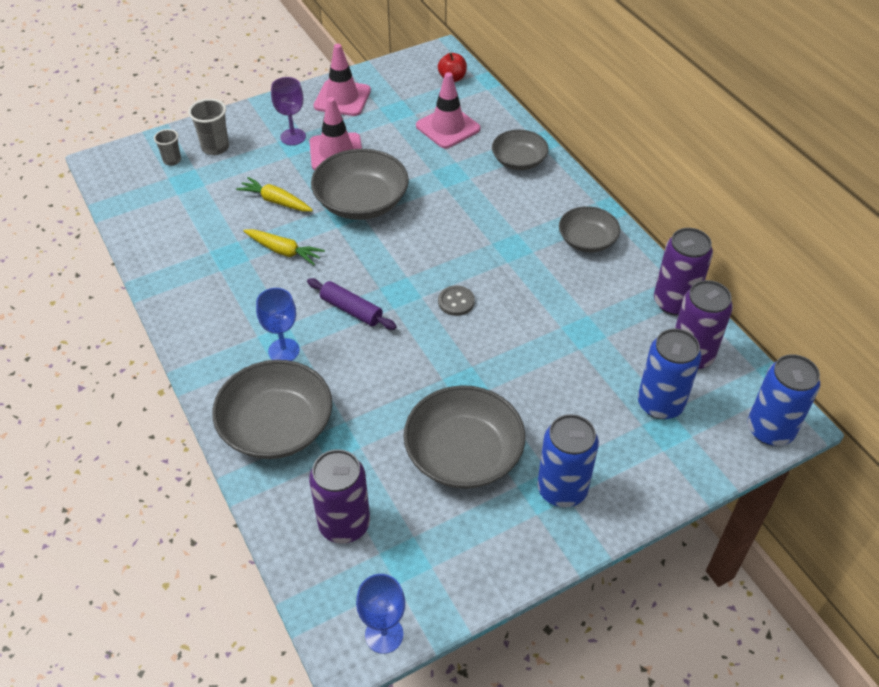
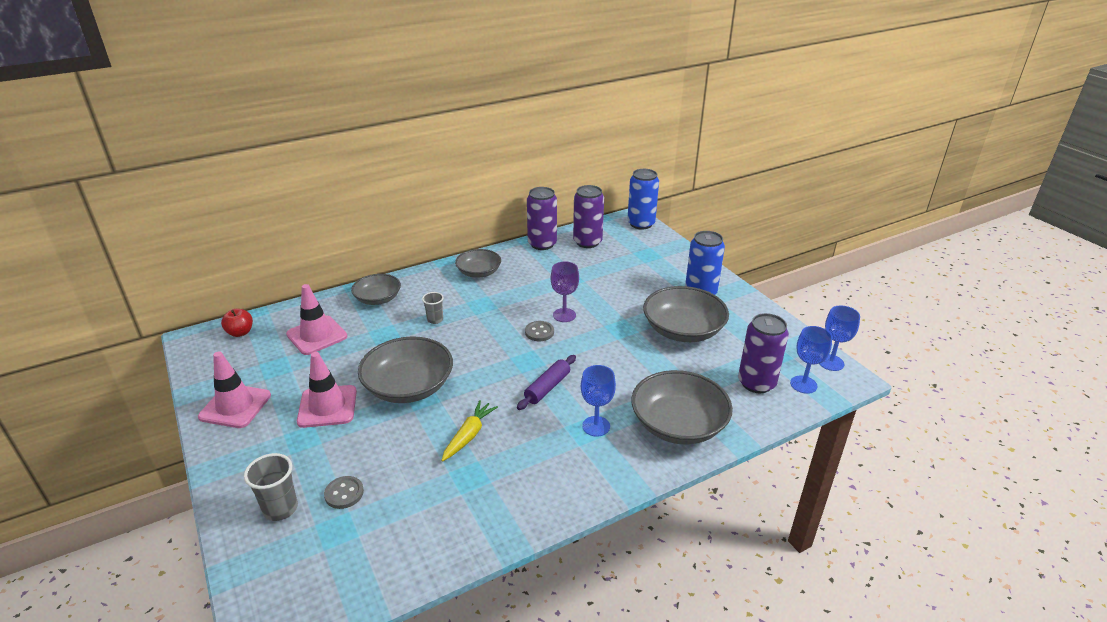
camera: 90 degrees left, 15 degrees down
(172, 160) = (290, 550): grey cup -> grey cup (435, 320)
(224, 179) = (344, 493): none -> grey button
(276, 201) = (393, 447): yellow carrot -> none
(293, 137) = (288, 441): purple goblet -> purple goblet (564, 315)
(337, 582) = (803, 384): none -> blue goblet
(660, 404) = (627, 255): blue can -> none

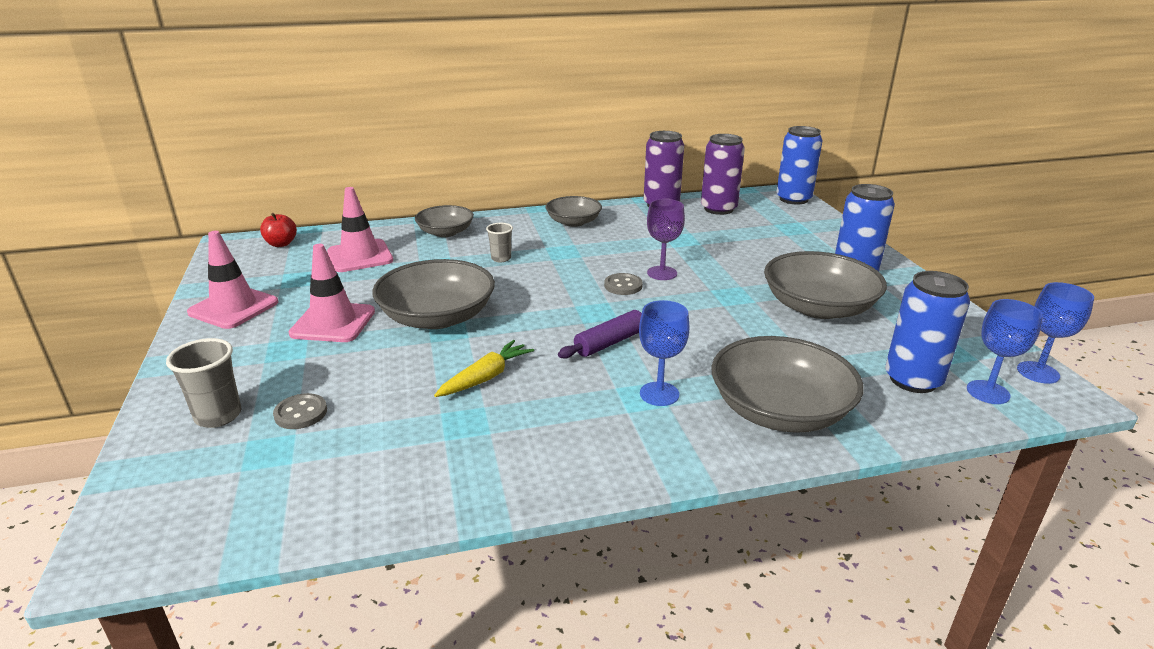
camera: 15 degrees right, 5 degrees down
(756, 383) = (913, 380): purple can -> blue can

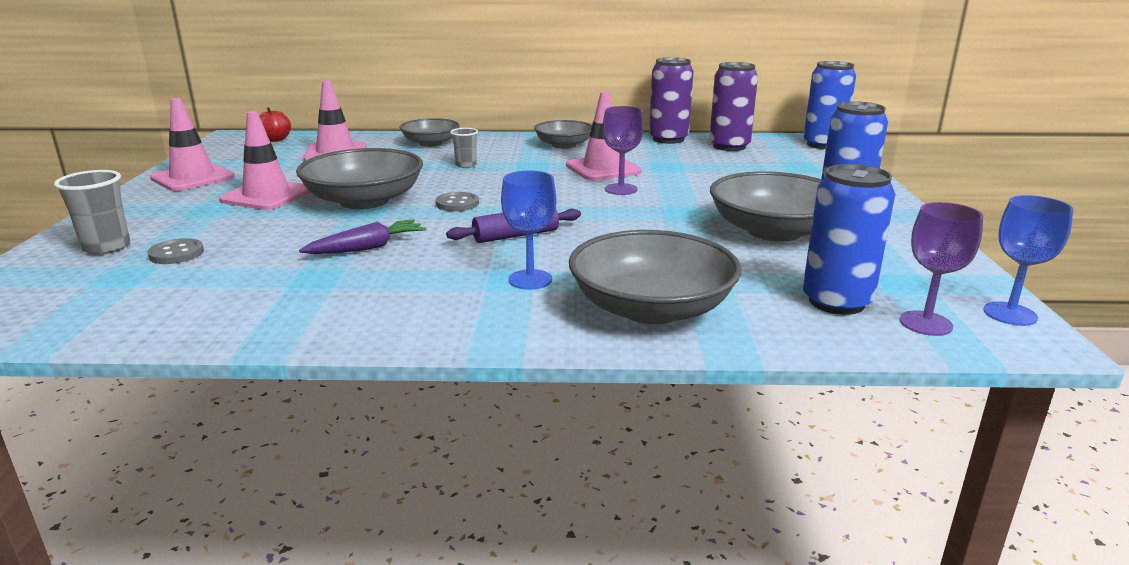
camera: 15 degrees right, 5 degrees down
(486, 377) = (367, 248): yellow carrot -> purple carrot
(623, 286) = (570, 195): grey button -> grey button (457, 204)
(629, 249) = (603, 169): none -> pink traffic cone
(988, 392) = (925, 323): blue goblet -> purple goblet

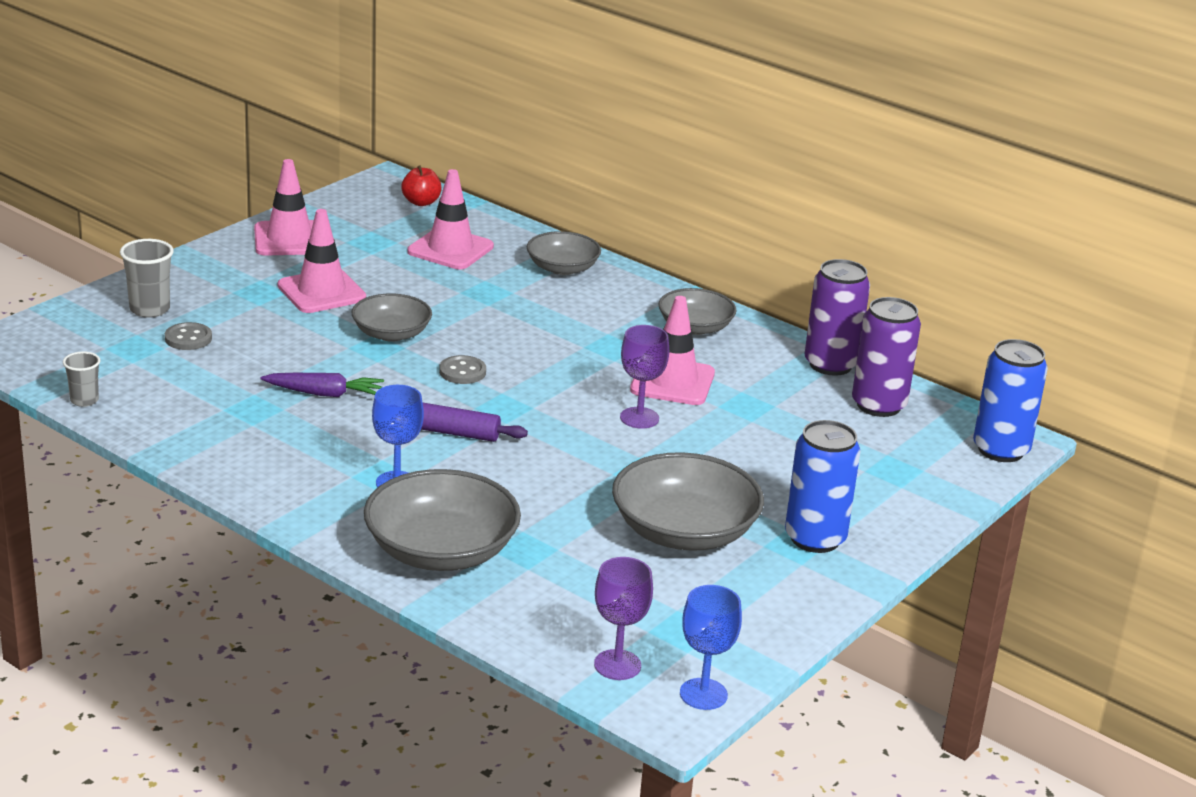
camera: 35 degrees right, 5 degrees up
(364, 201) = (391, 333): grey bowl -> grey bowl, size x0.61
(466, 165) = (546, 319): grey cup -> grey cup (84, 400)
(836, 302) = (588, 616): blue can -> none

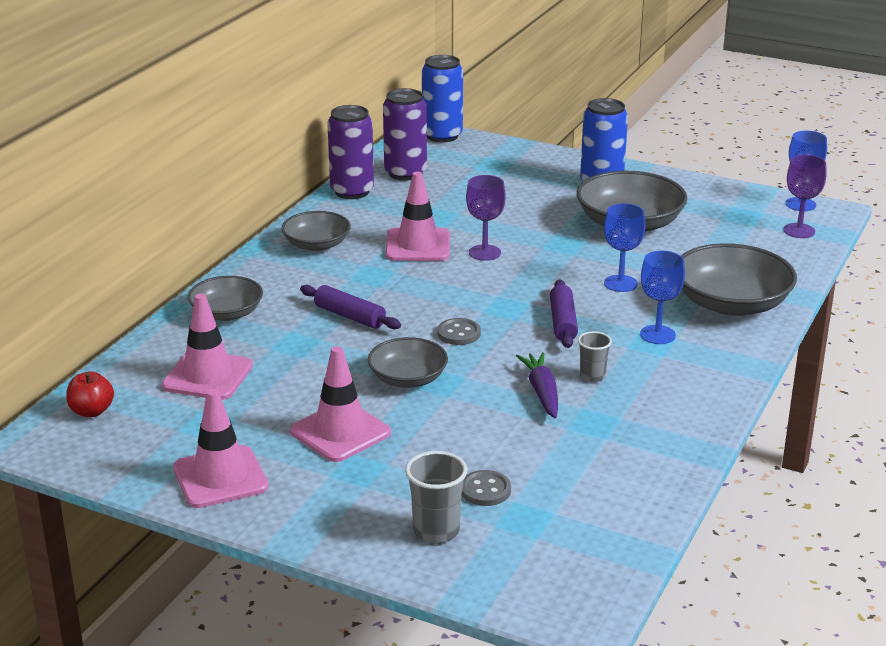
camera: 100 degrees left, 0 degrees up
(84, 400) = (648, 521): grey cup -> grey cup (592, 376)
(526, 487) = (620, 283): none -> blue goblet
(527, 323) = (350, 316): none -> purple rolling pin

